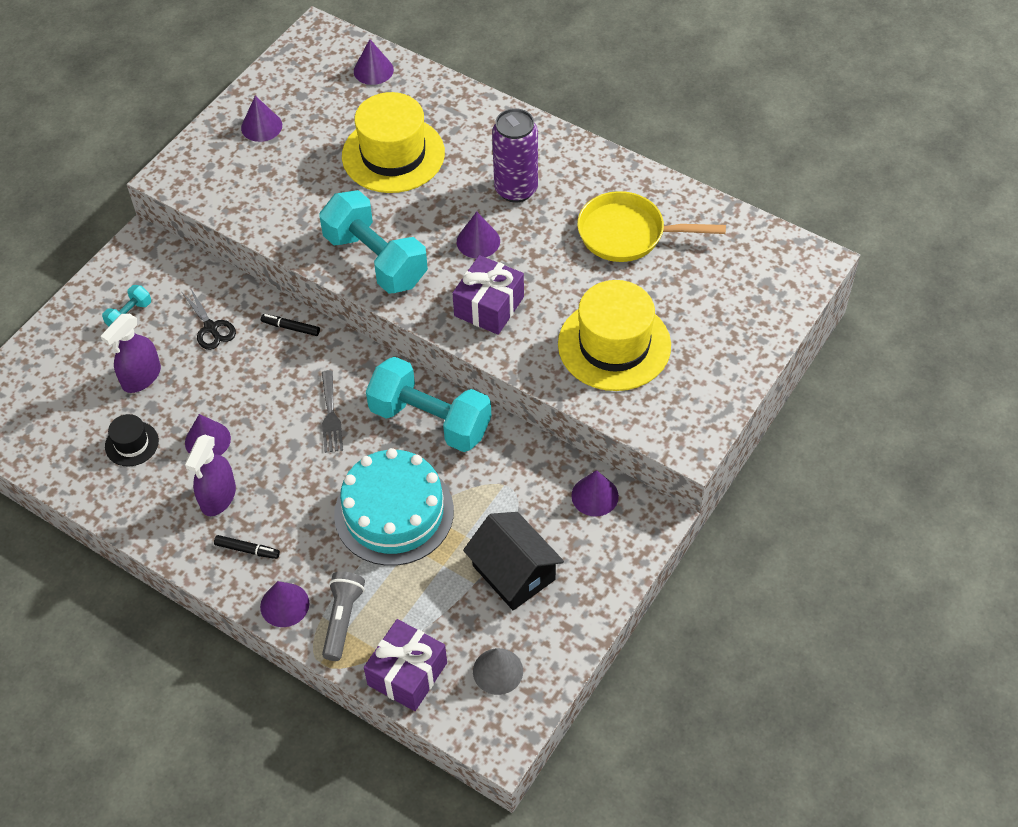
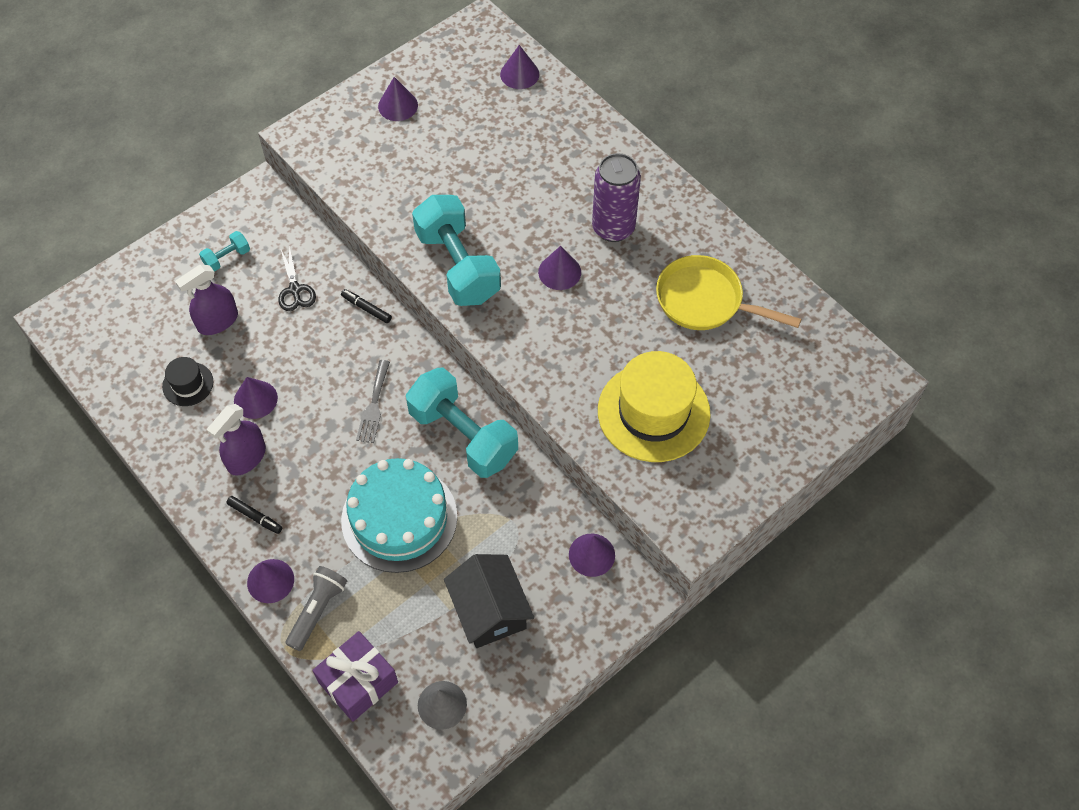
camera: 15 degrees right, 5 degrees up
(393, 154) = (509, 164): yellow hat -> none
(489, 306) = (547, 341): purple gift -> none

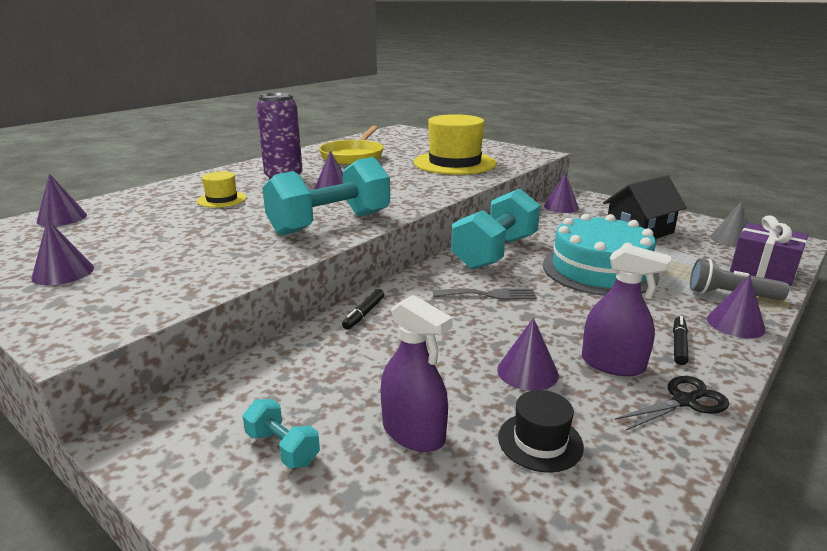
camera: 100 degrees left, 35 degrees down
(295, 290) = (342, 368): black scissors -> black scissors (684, 401)
(548, 179) = (222, 199): none -> yellow hat

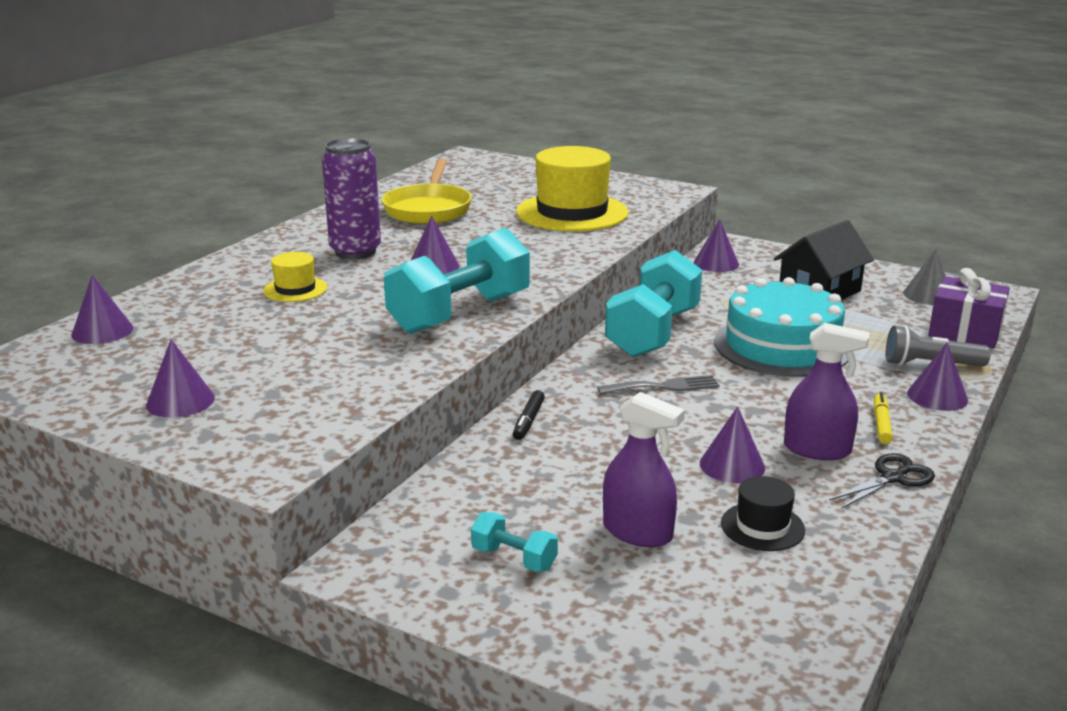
camera: 10 degrees left, 0 degrees up
(679, 345) = (881, 424): black marker -> yellow marker

